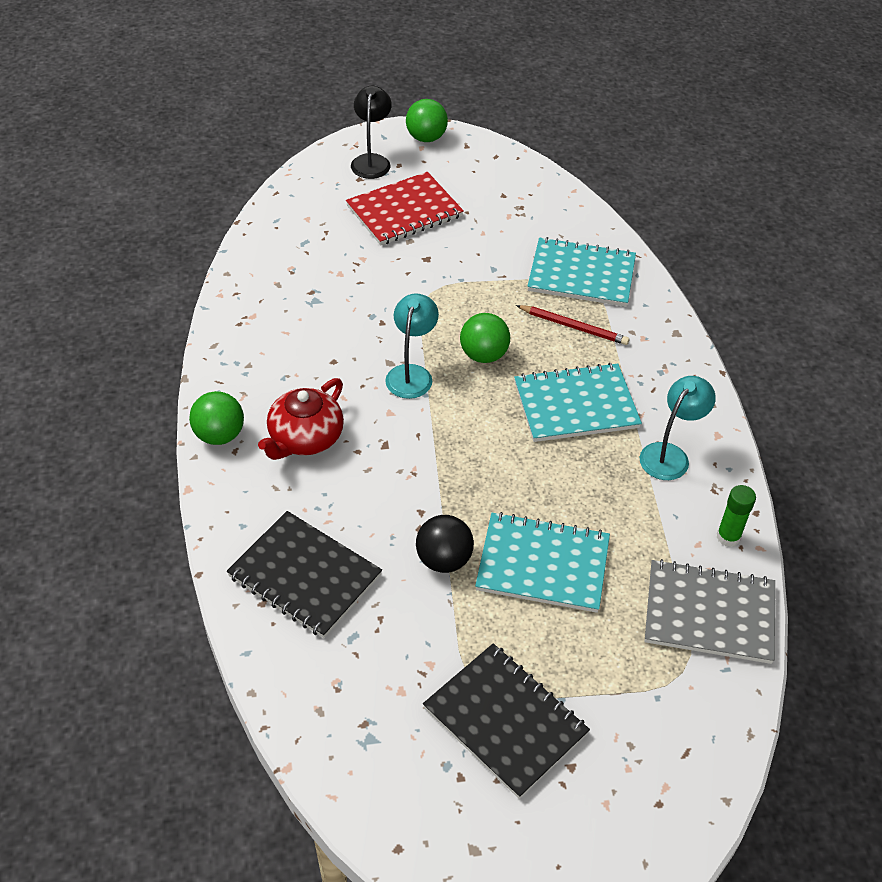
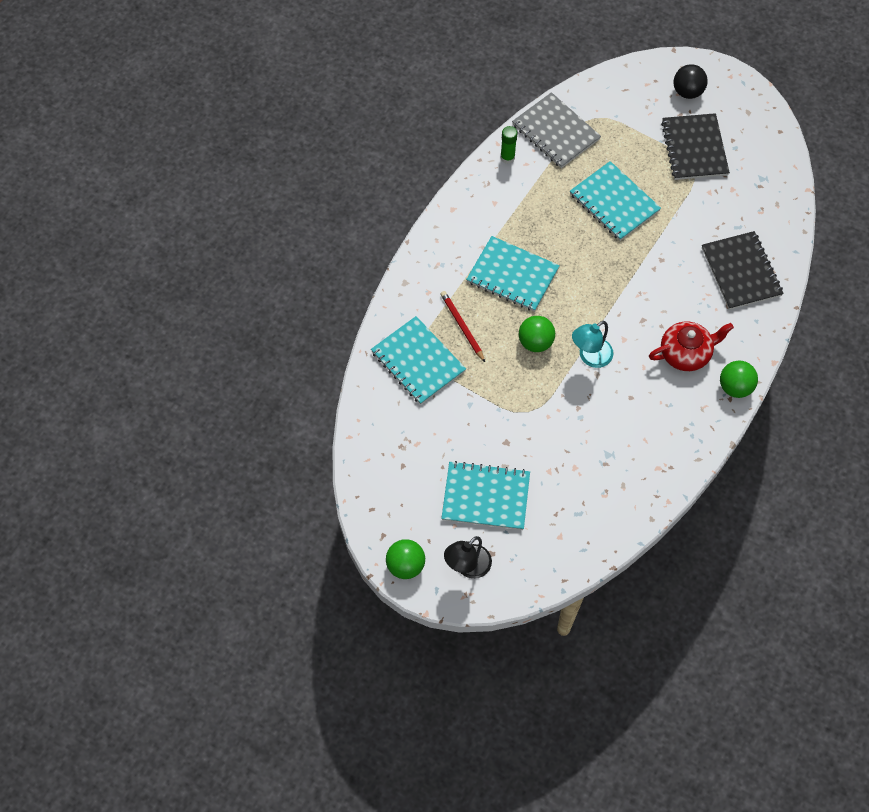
camera: 140 degrees left, 15 degrees up
(404, 211) = (485, 497): red notebook -> turquoise notebook
(443, 560) = (663, 236): black ball -> black ball (687, 92)
(670, 455) = (490, 215): turquoise lamp -> none

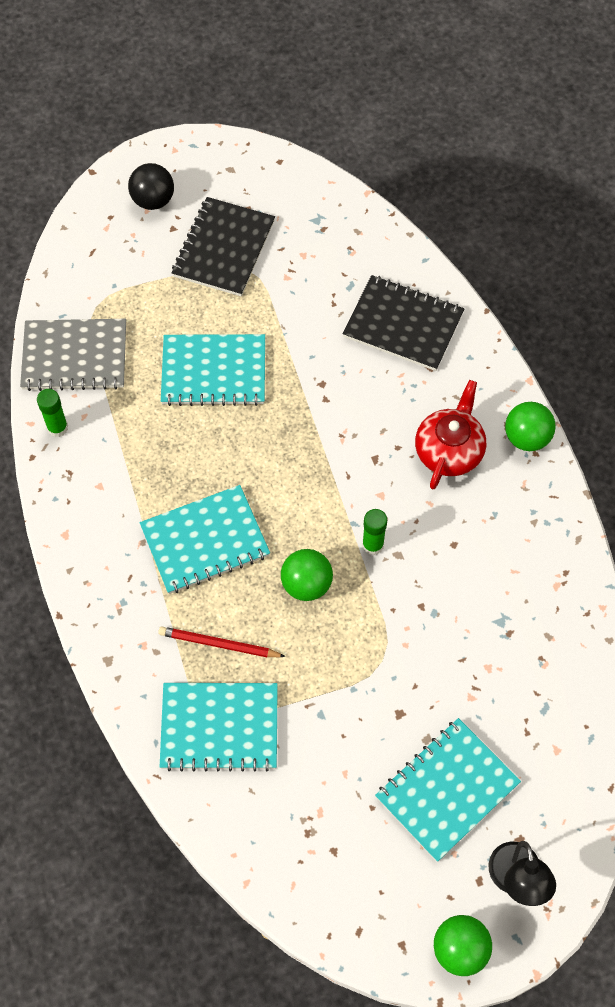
camera: 50 degrees left, 0 degrees up
(590, 357) = (373, 545): turquoise lamp -> green glue stick
(694, 148) = (223, 248): black notebook -> black notebook turned 75 degrees clockwise

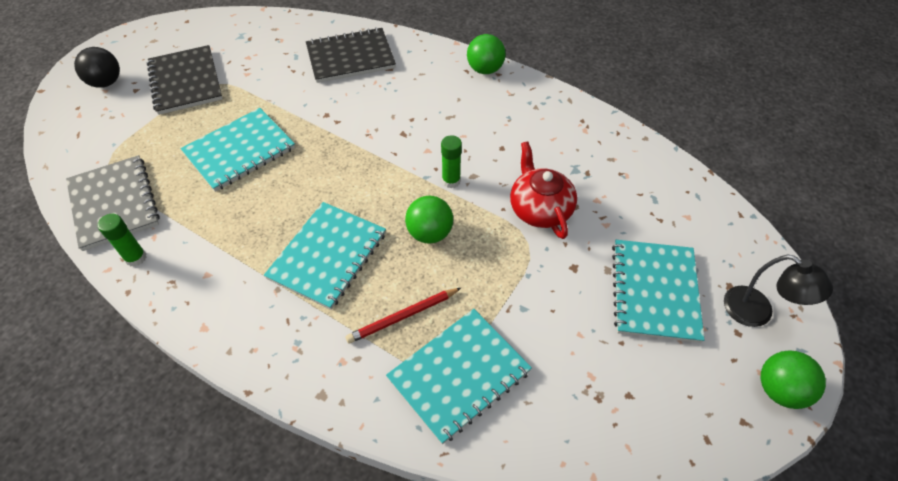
camera: 40 degrees left, 10 degrees down
(75, 356) = (114, 203): grey notebook -> grey notebook turned 75 degrees counterclockwise
(449, 450) = (446, 102): red teapot -> red teapot (540, 209)

